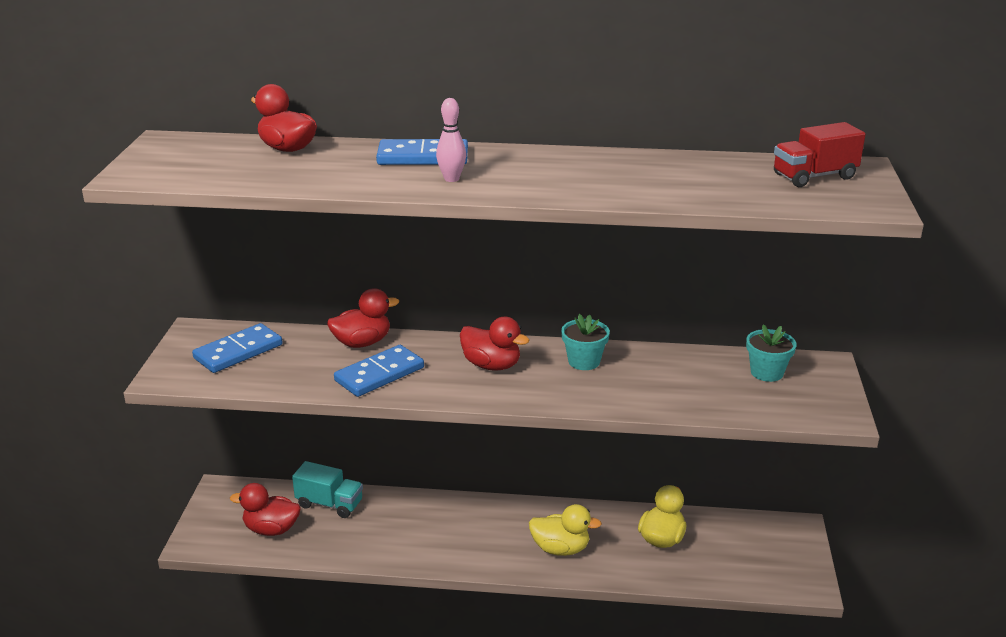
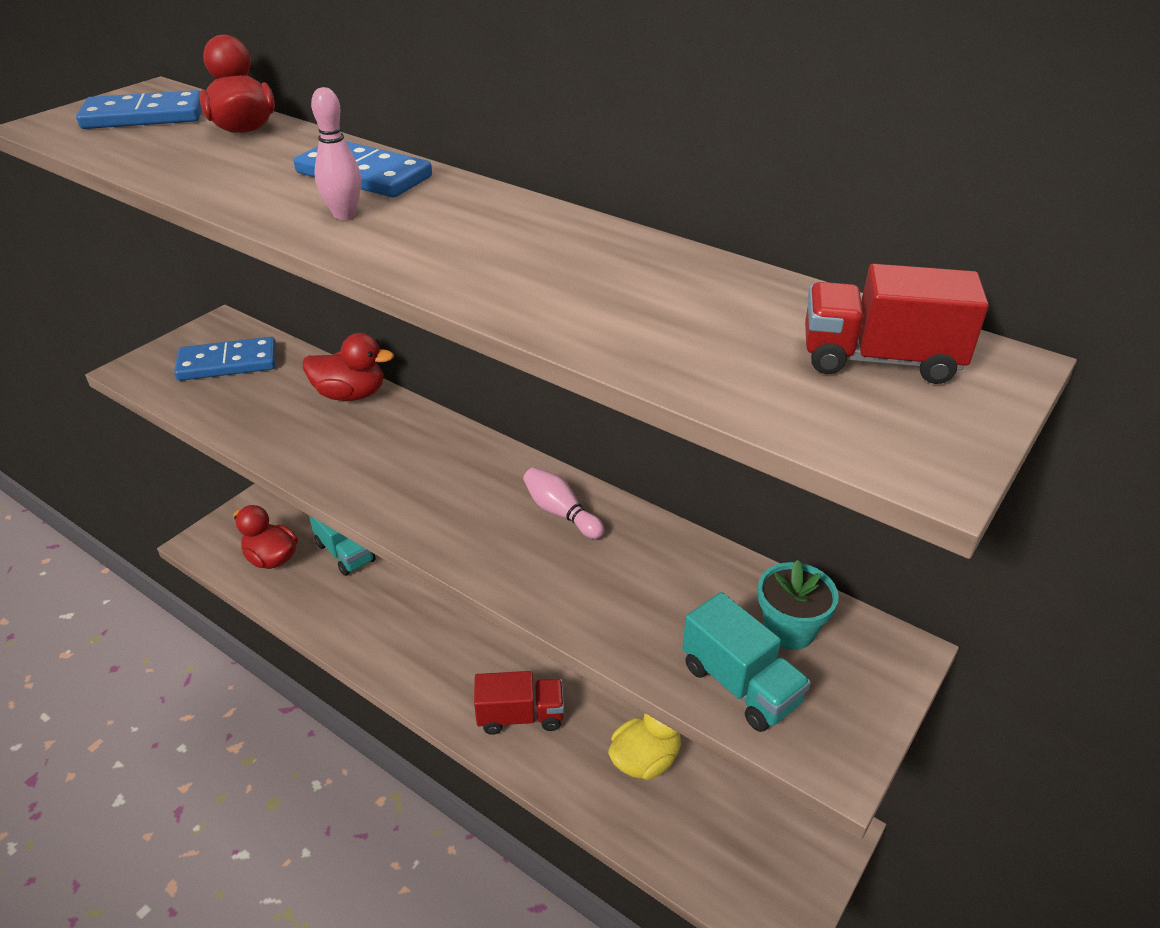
camera: 30 degrees right, 10 degrees up
(379, 374) = (323, 442): blue domino -> blue domino (144, 116)
(491, 365) = (450, 476): red duck -> none
(560, 549) = (520, 716): yellow duck -> red truck
(584, 361) = (561, 513): turquoise flower pot -> pink bowling pin
(767, 404) = (740, 685): none -> turquoise truck

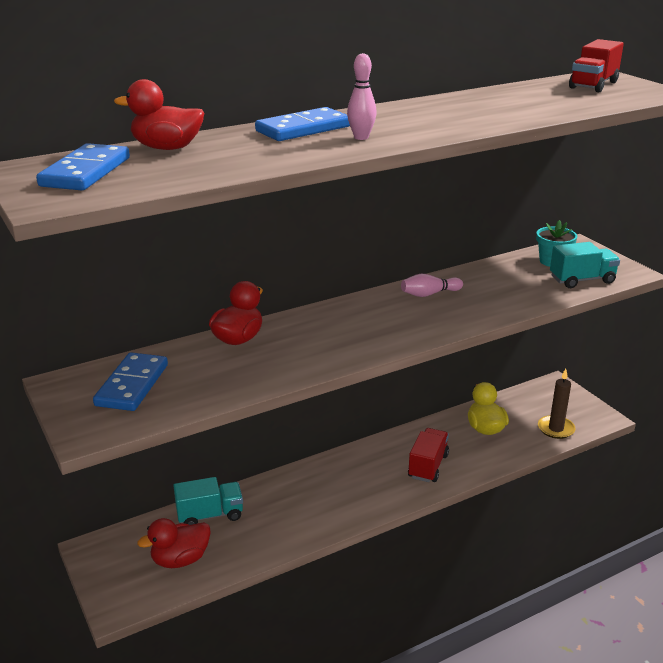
camera: 65 degrees left, 10 degrees down
(702, 858) = (556, 429): none -> brown candle

